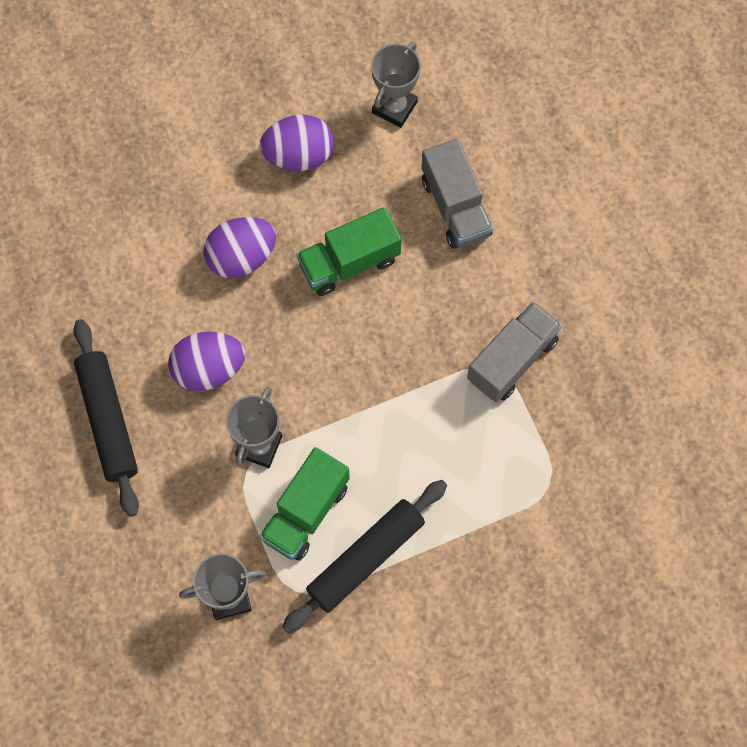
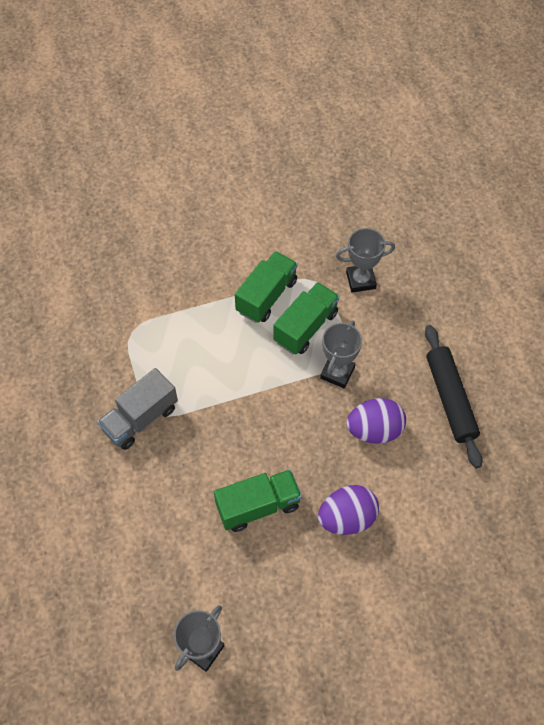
camera: 175 degrees left, 10 degrees down
(298, 155) = (294, 608): purple egg -> none
(365, 558) = (266, 296): black rolling pin -> green truck
(455, 207) = (163, 547): grey truck -> none

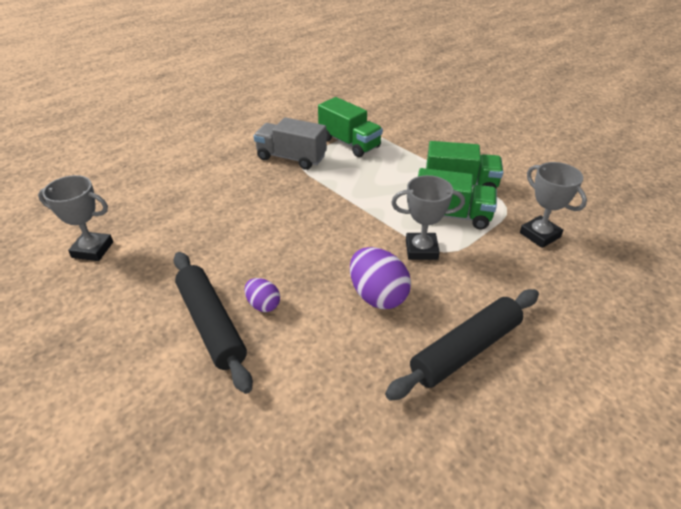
camera: 65 degrees right, 20 degrees down
(258, 506) = (246, 241): green truck -> green truck (349, 143)
(347, 518) = (263, 305): purple egg -> purple egg, size x0.57
(351, 564) = (211, 324): none -> black rolling pin

